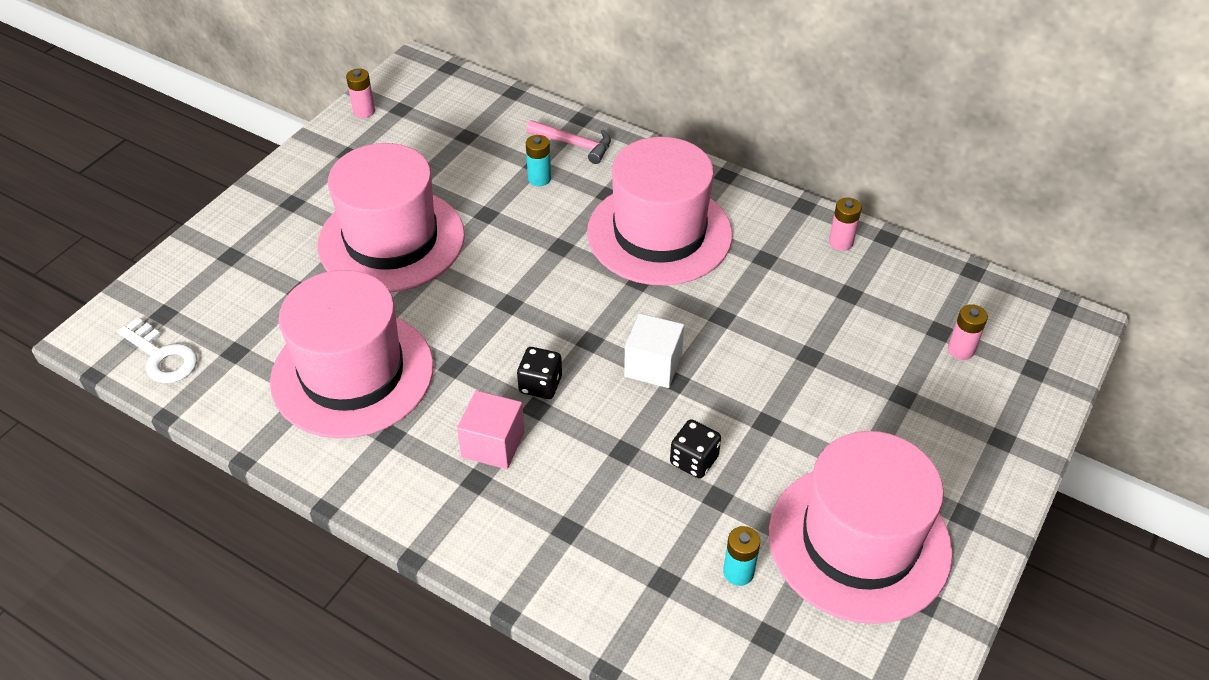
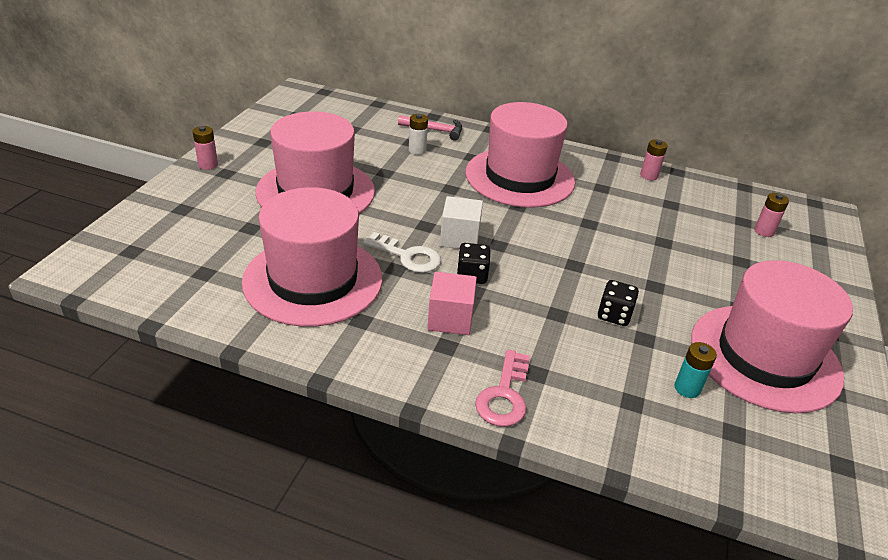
camera: 15 degrees left, 10 degrees down
(162, 356) = (137, 281): white key -> white key (407, 256)
(364, 111) = (267, 117): pink battery -> pink battery (208, 165)
(519, 553) = (504, 395): none -> pink key
(539, 179) = (417, 150): turquoise battery -> white battery
(653, 365) = (553, 256): white cube -> white cube (459, 238)

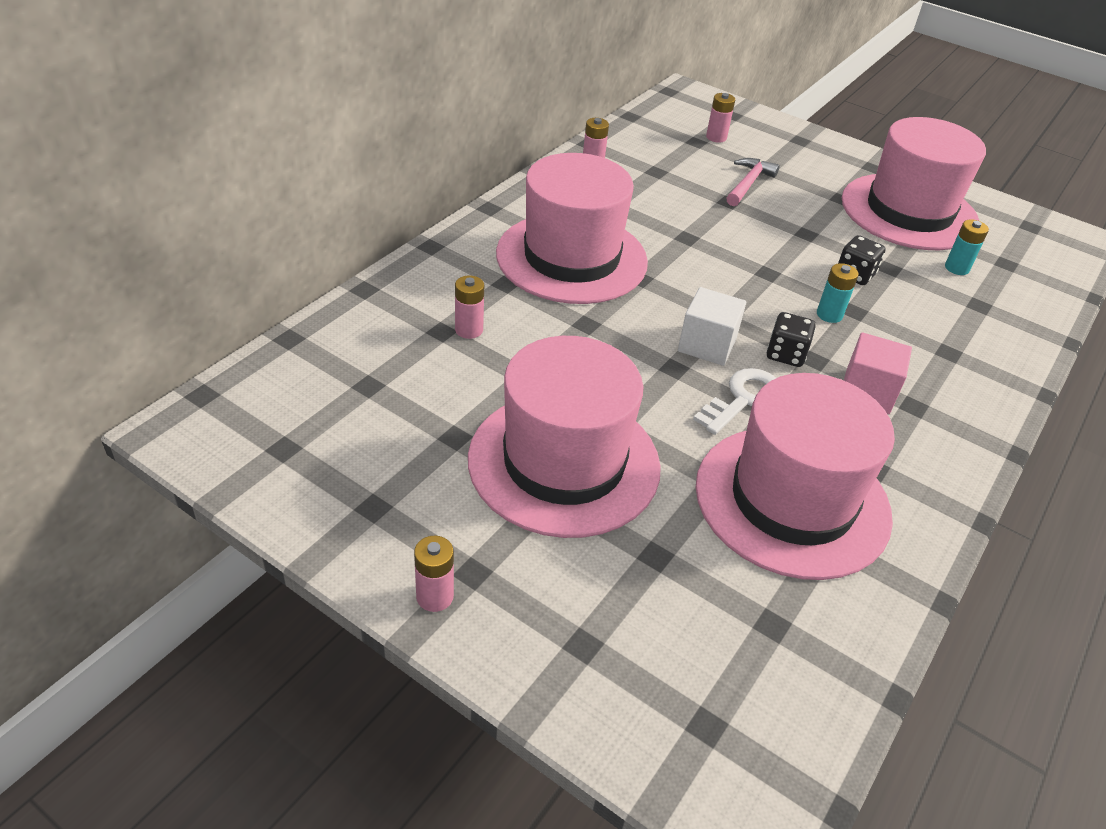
camera: 75 degrees left, 5 degrees up
(417, 150) = (469, 330): white battery -> pink battery
(435, 130) = (412, 298): pink hammer -> pink hammer (748, 184)
(504, 395) = (984, 383): pink key -> none
(541, 299) = (829, 315): none -> turquoise battery

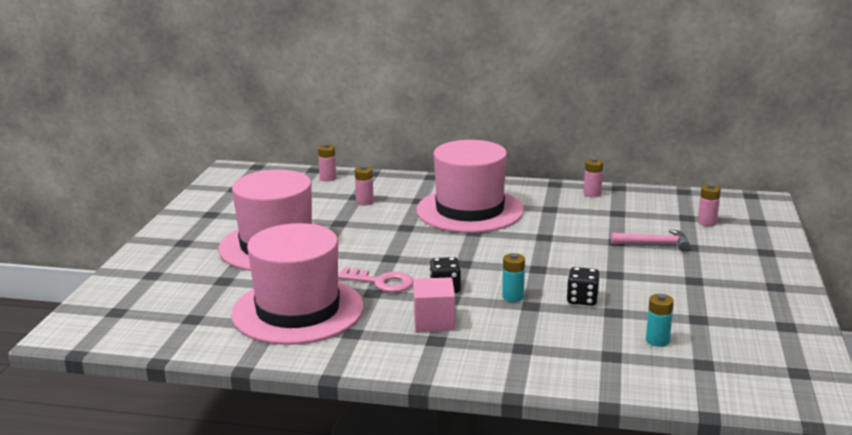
camera: 70 degrees right, 20 degrees down
(434, 596) = (163, 238): pink battery -> pink battery (328, 178)
(707, 345) = (425, 263): white cube -> none
(743, 399) = (381, 282): white key -> pink key
(909, 212) = (721, 311): pink hat -> none

